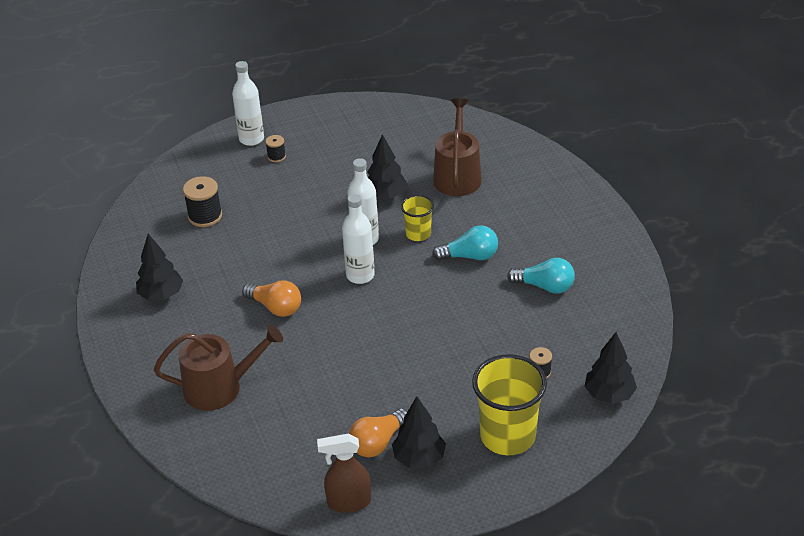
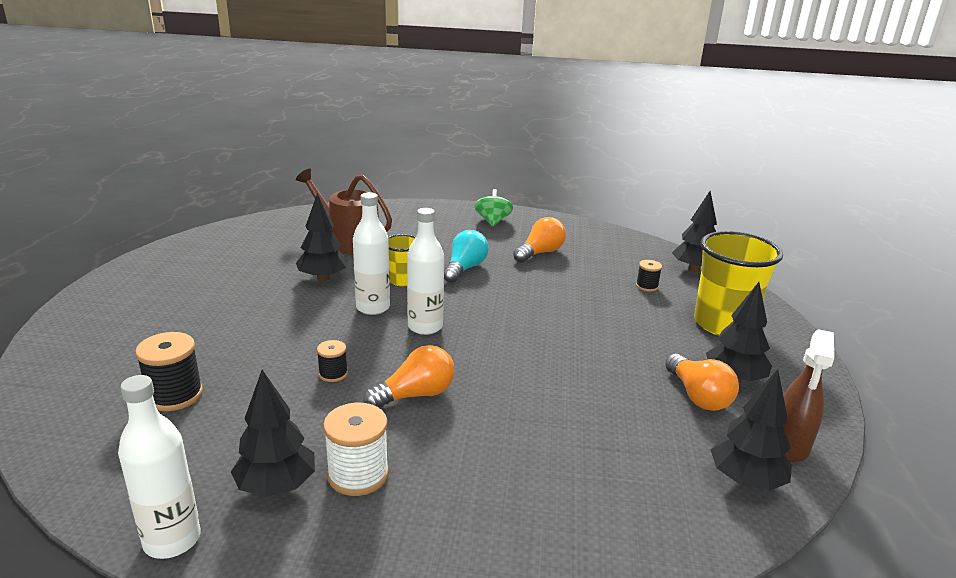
camera: 65 degrees left, 15 degrees down
(188, 319) = (358, 475): none -> white spool
(220, 387) = (523, 488): brown watering can -> none
(251, 139) = (97, 319): white bottle -> white bottle (172, 540)
(276, 156) = (157, 314): black spool -> black spool (333, 374)
(293, 484) = (745, 480): none -> black tree
(545, 286) = (540, 253): turquoise light bulb -> orange light bulb
(585, 233) = (493, 221): none -> green spinning top

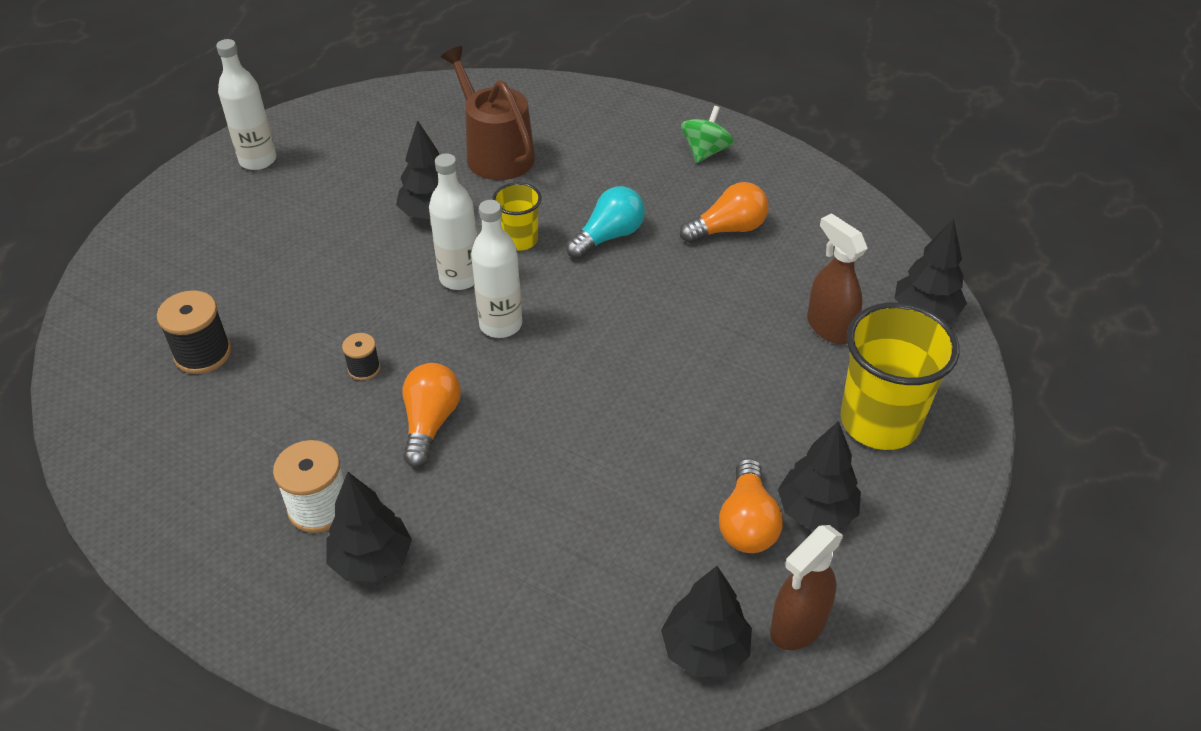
camera: 25 degrees right, 20 degrees up
(172, 540) = (133, 525): white bottle -> white bottle (258, 160)
(277, 486) = (242, 496): black tree -> black tree (372, 560)
(415, 395) = (430, 423): orange light bulb -> orange light bulb turned 75 degrees counterclockwise
(647, 286) = (829, 327): black spool -> brown spray bottle

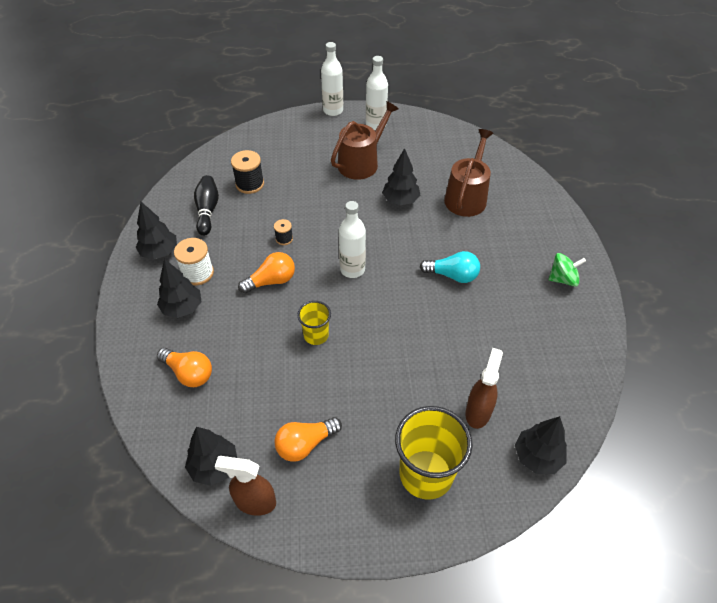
camera: 55 degrees right, 5 degrees up
(197, 433) = (207, 211): none -> black bowling pin
(313, 212) = (361, 162): none -> brown watering can
(460, 278) = (369, 236): white bottle -> white bottle (333, 110)
(519, 240) = (415, 242): yellow cup -> yellow cup (316, 335)
(727, 229) = (510, 323): orange light bulb -> orange light bulb (189, 373)
(816, 511) = (336, 473): black tree -> black tree (160, 252)

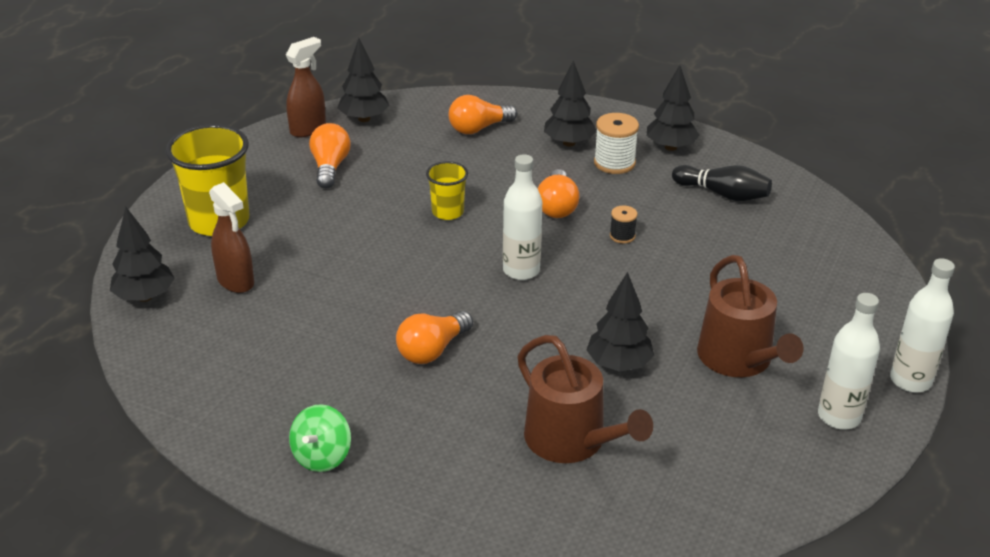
camera: 120 degrees right, 15 degrees down
(250, 184) = (756, 240): black spool -> none
(452, 275) = (432, 350): turquoise light bulb -> orange light bulb

